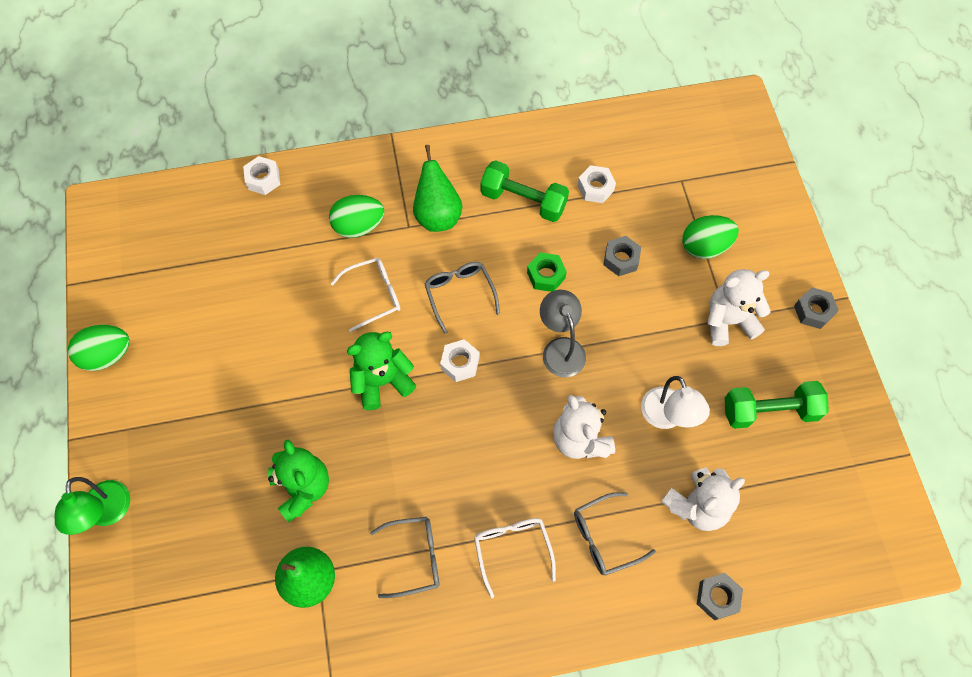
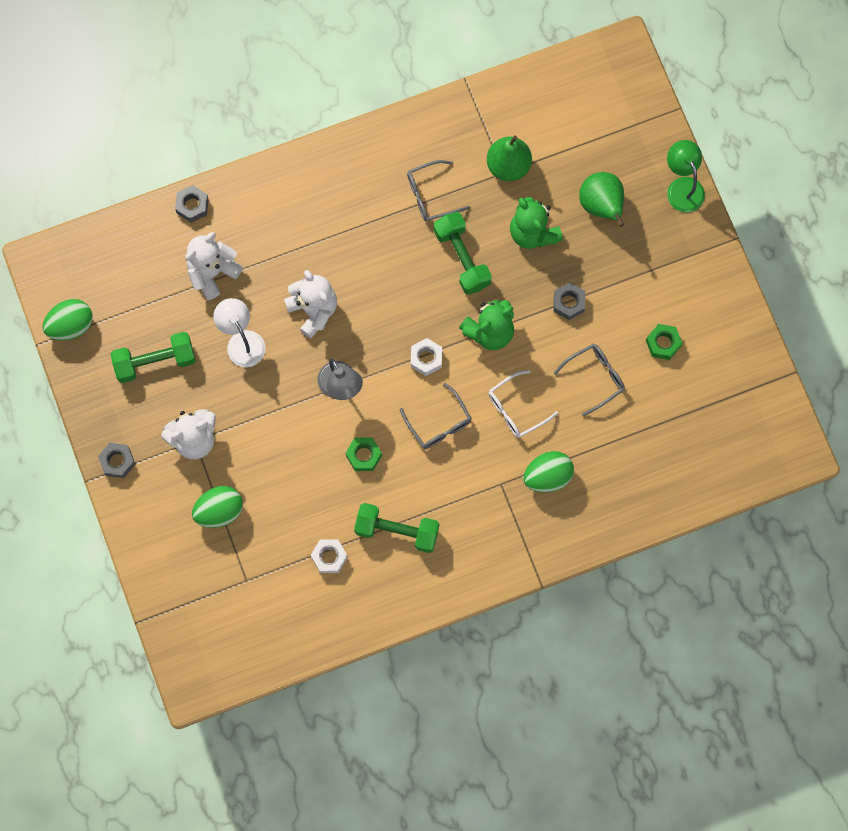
camera: 170 degrees right, 10 degrees up
(107, 355) = (733, 313): green egg -> green egg (71, 325)
(196, 336) = (663, 343): none -> green nut
(263, 179) = (652, 511): white nut -> none
(394, 471) = (462, 258): none -> green dumbbell
(437, 215) = (476, 501): green pear -> green pear (601, 205)
(512, 549) = (355, 214): white glasses -> none
(604, 537) = (284, 235): grey glasses -> grey glasses (595, 378)
(621, 259) = (296, 484): grey nut -> grey nut (568, 303)

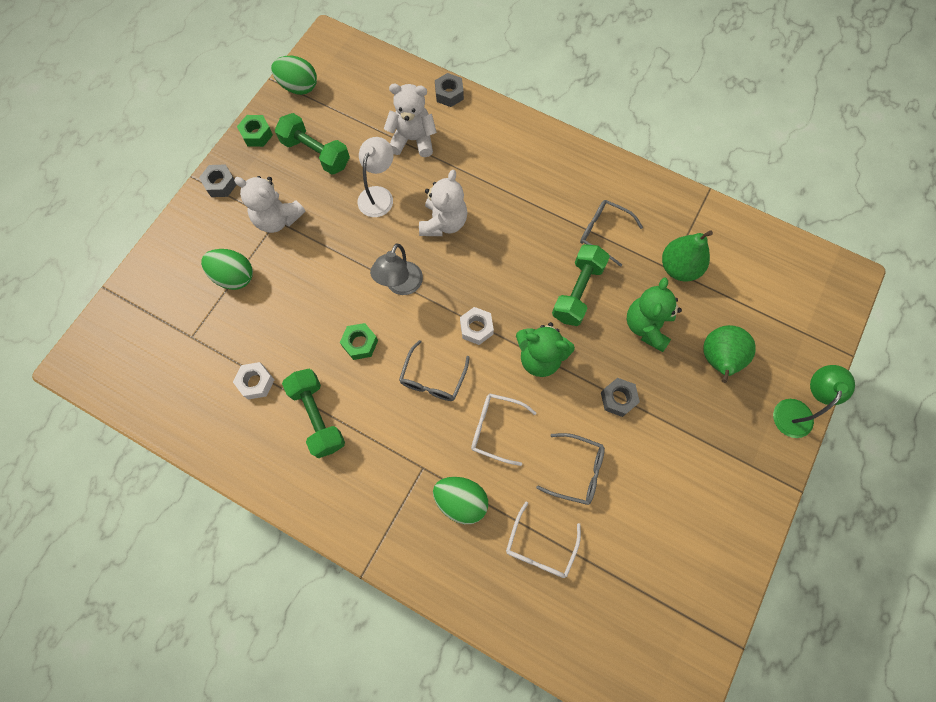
camera: 50 degrees right, 5 degrees down
(624, 448) = (540, 547): none -> white glasses
(663, 343) = (656, 504): green nut -> green nut (257, 134)

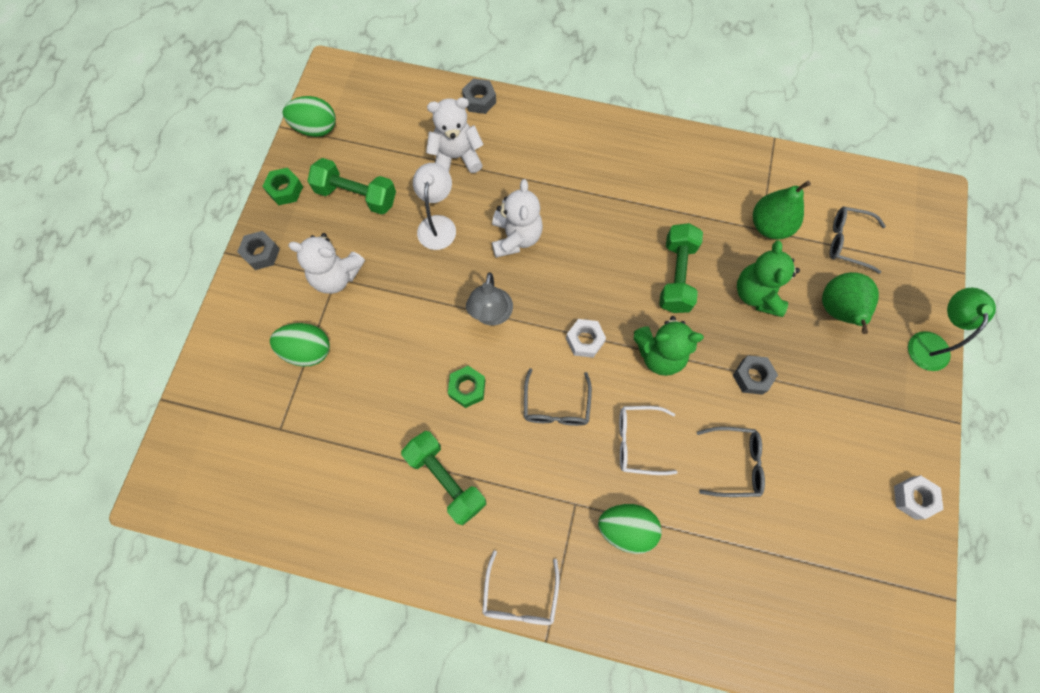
camera: 15 degrees left, 0 degrees up
(256, 382) = (367, 460): white nut -> white nut (913, 498)
(540, 547) = (722, 554): white glasses -> white glasses (520, 596)
(603, 233) = (683, 209): grey glasses -> grey glasses (848, 242)

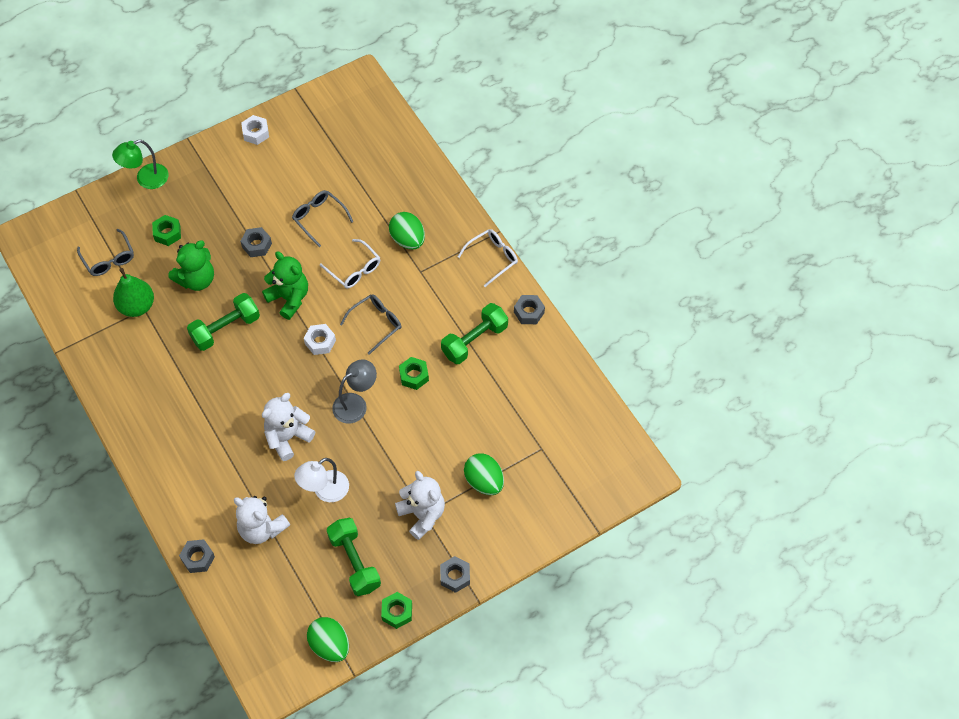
camera: 135 degrees left, 10 degrees down
(421, 567) = (529, 312): none -> grey nut
(446, 479) = (474, 340): green dumbbell -> green dumbbell turned 45 degrees clockwise
(837, 311) = (167, 233): green pear -> green nut

